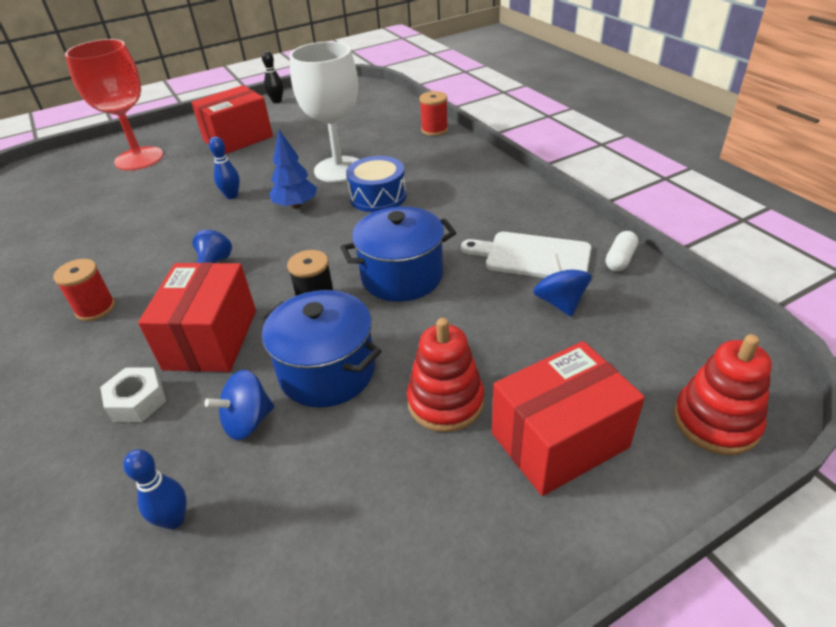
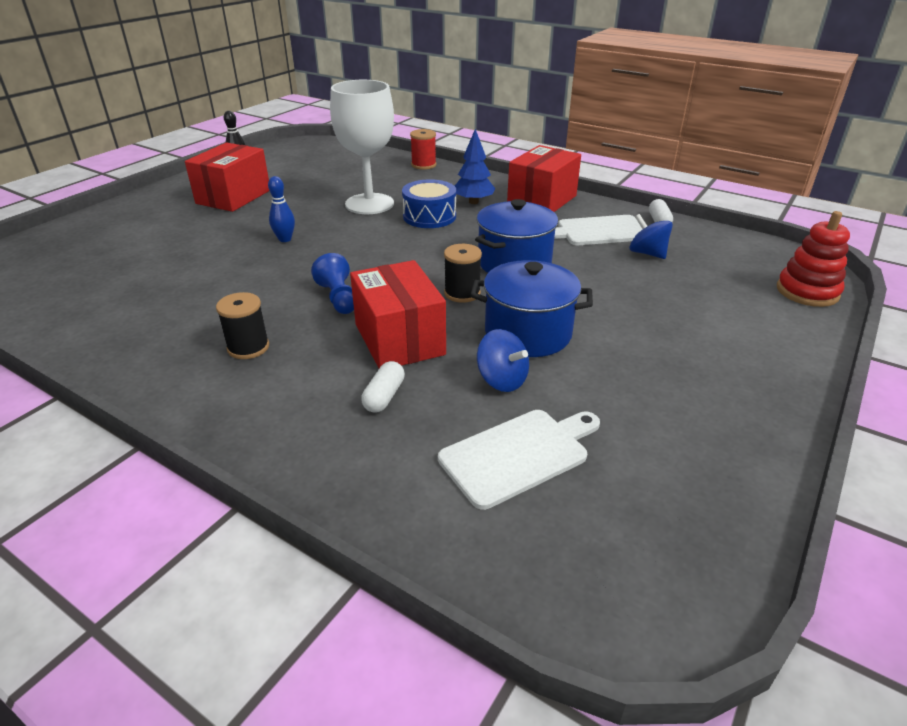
camera: 30 degrees left, 5 degrees down
(95, 308) = (248, 347): red spool -> black spool
(137, 401) = (384, 396): white nut -> white capsule
(139, 159) = (135, 228): red goblet -> none
(174, 519) = (519, 455): blue bowling pin -> white cutting board
(248, 421) = (502, 380): blue spinning top -> blue spinning top turned 75 degrees counterclockwise
(296, 205) = (360, 235): blue tree -> blue tree (473, 202)
(445, 402) = (636, 327): red stacking toy -> none
(559, 440) = (732, 326): red box -> red box (542, 200)

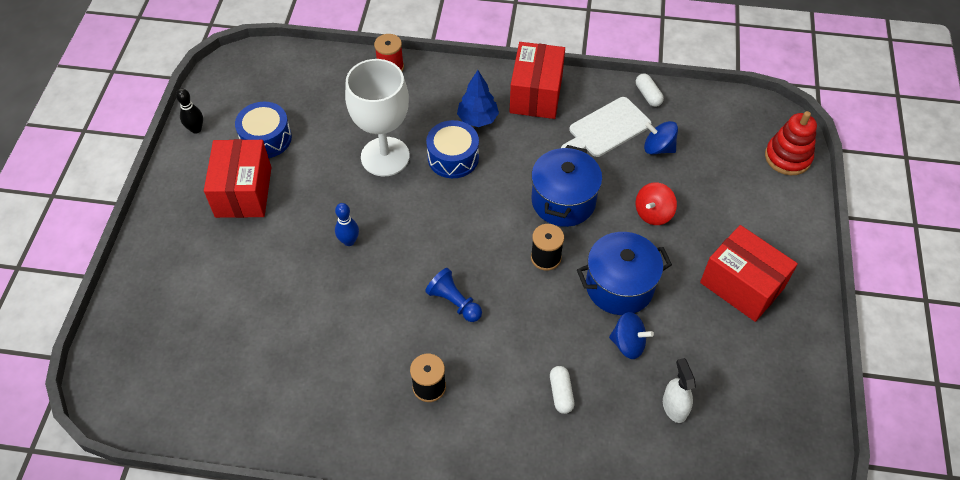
camera: 25 degrees left, 20 degrees up
(284, 177) = (266, 138): none -> blue drum
(399, 339) = (533, 331): red box -> red box (741, 285)
(519, 455) = (674, 407): white cutting board -> white spray bottle
(609, 293) = (653, 213): none -> red spinning top

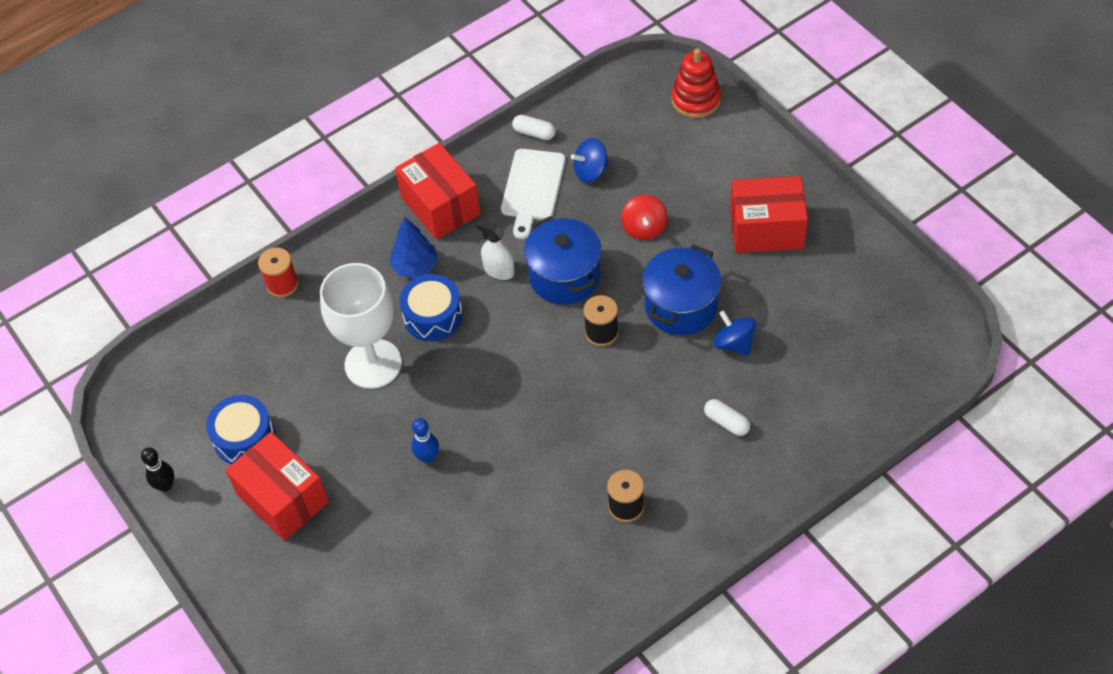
camera: 40 degrees left, 0 degrees up
(454, 302) = (570, 428): blue pawn -> none
(628, 344) = (734, 343): blue spinning top -> blue spinning top turned 105 degrees counterclockwise
(674, 407) = (814, 360): white spray bottle -> white spray bottle (499, 270)

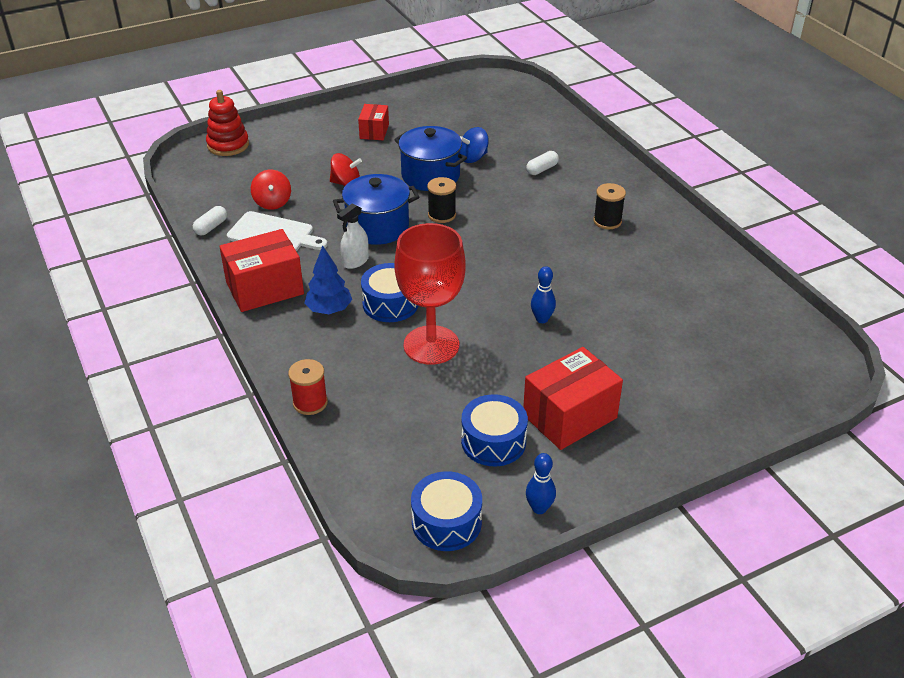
camera: 85 degrees left, 15 degrees down
(147, 417) = (446, 522): none -> blue drum
(165, 485) = (539, 508): black bowling pin -> blue bowling pin
(373, 364) = (431, 345): white goblet -> red goblet
(590, 171) = (272, 202): blue spinning top -> red spinning top
(766, 229) = (374, 131): red box -> red box, size x0.57

